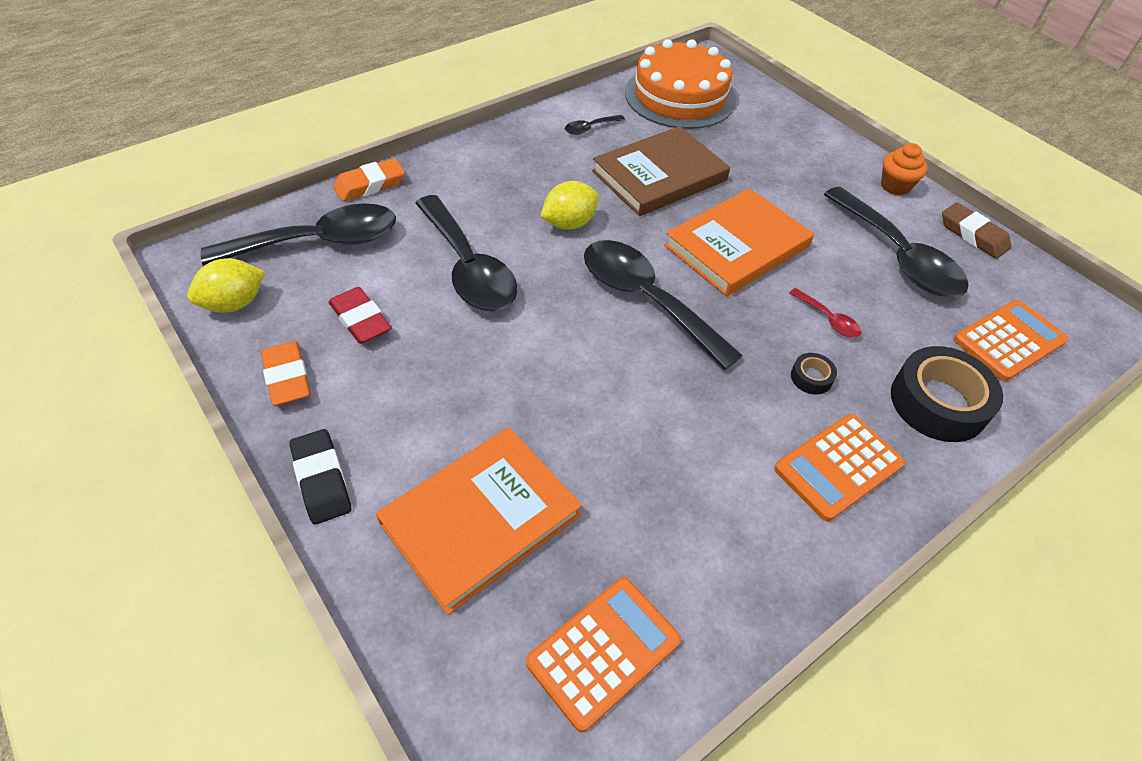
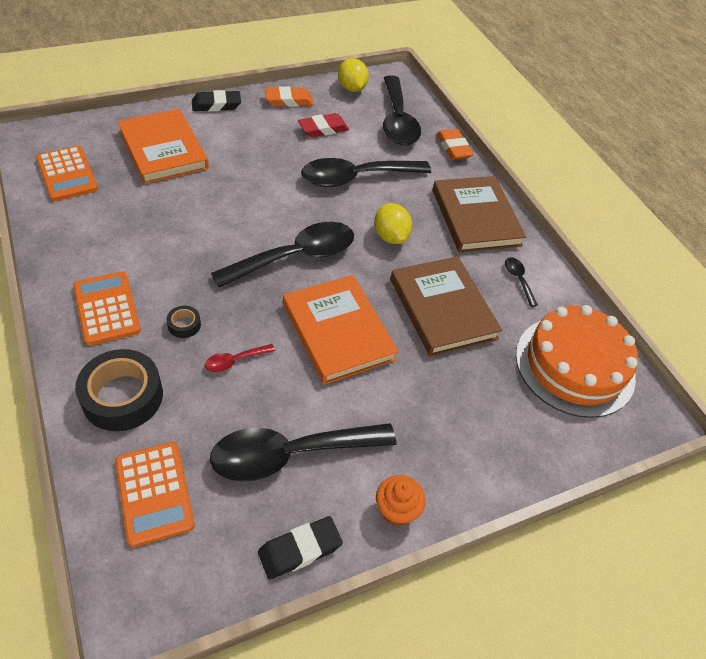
camera: 100 degrees right, 0 degrees up
(504, 160) = (476, 217): none -> brown book
(973, 235) = (300, 550): brown eraser -> black eraser

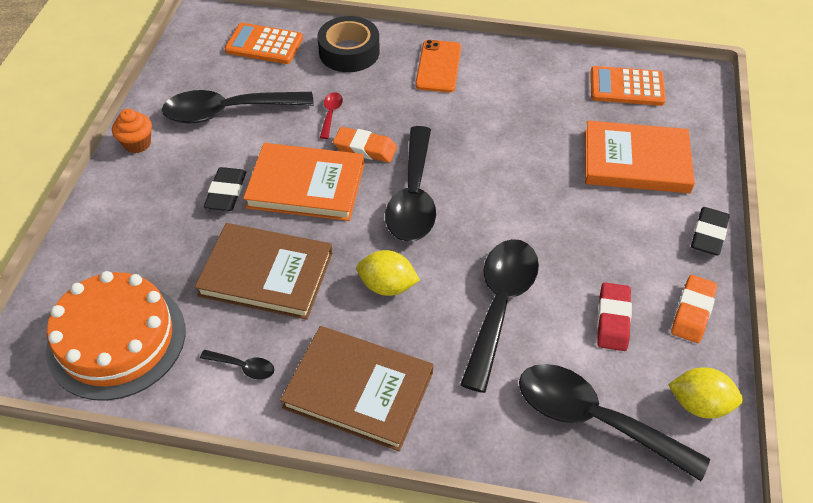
camera: 130 degrees right, 0 degrees up
(106, 308) = (438, 66): orange calculator -> orange phone
(184, 325) = (389, 100): black tape -> none
(291, 454) = (228, 111): black spoon -> black spoon turned 120 degrees counterclockwise
(300, 550) = (164, 89): black eraser -> black eraser (226, 193)
(453, 148) = (500, 455): orange eraser -> orange eraser (365, 148)

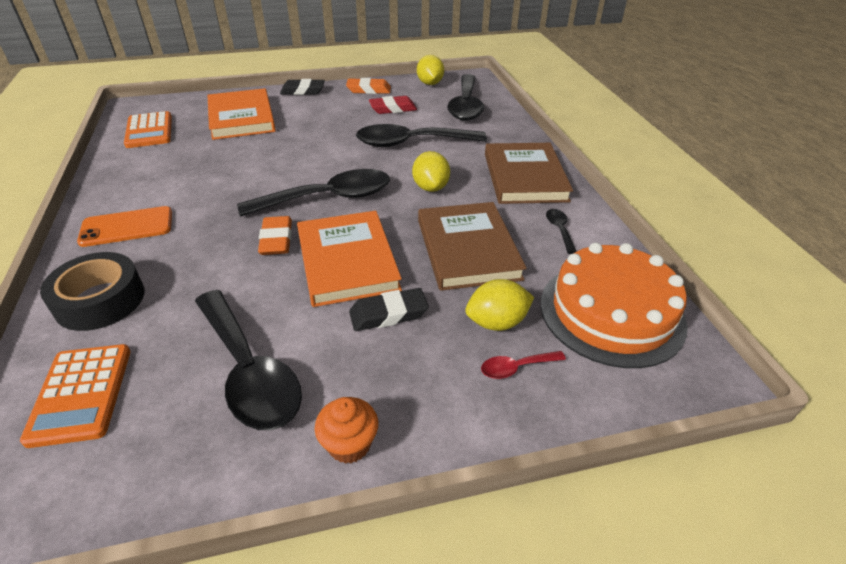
camera: 115 degrees left, 10 degrees down
(168, 254) = (496, 322): none -> yellow lemon
(331, 114) = (228, 278): red spoon -> red spoon (516, 367)

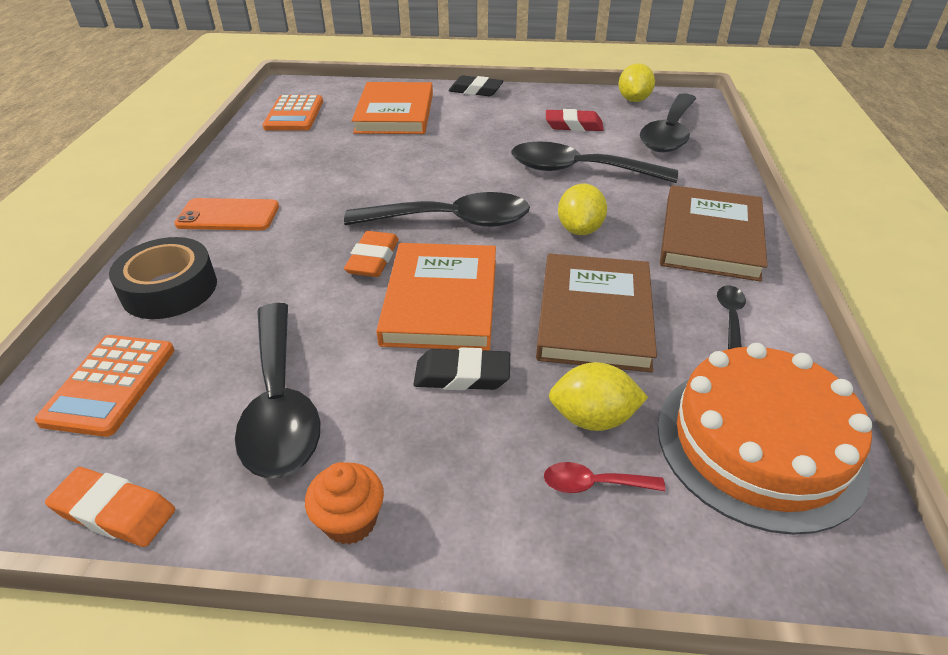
camera: 20 degrees right, 0 degrees up
(369, 90) = (554, 99): orange eraser -> orange eraser (115, 511)

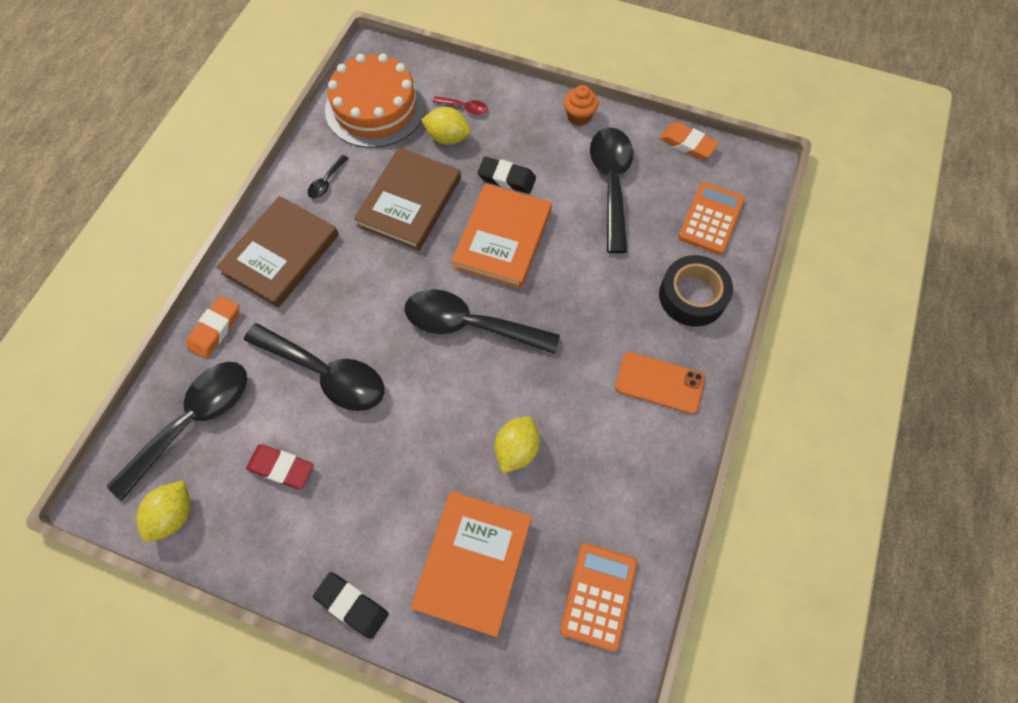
camera: 165 degrees left, 25 degrees up
(373, 259) = (542, 292): orange eraser -> orange eraser (215, 329)
(580, 229) = (372, 288): yellow lemon -> yellow lemon (516, 449)

